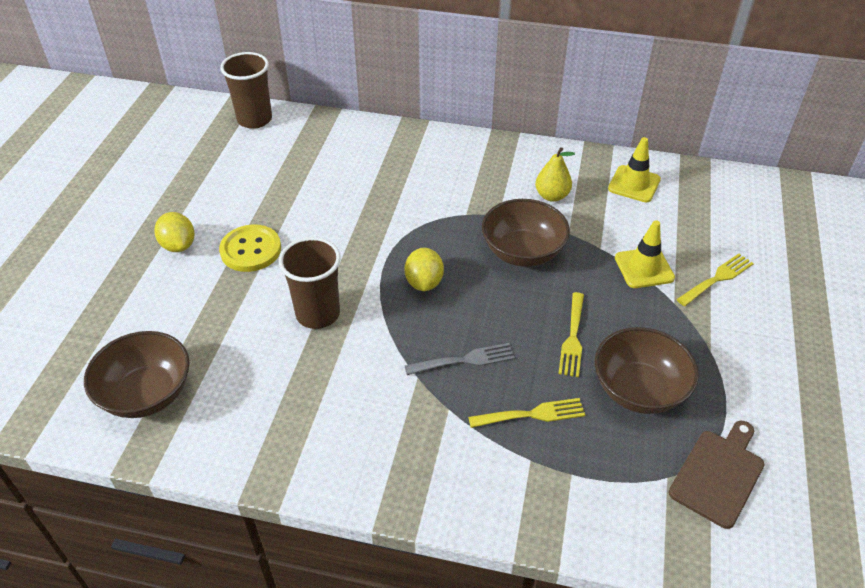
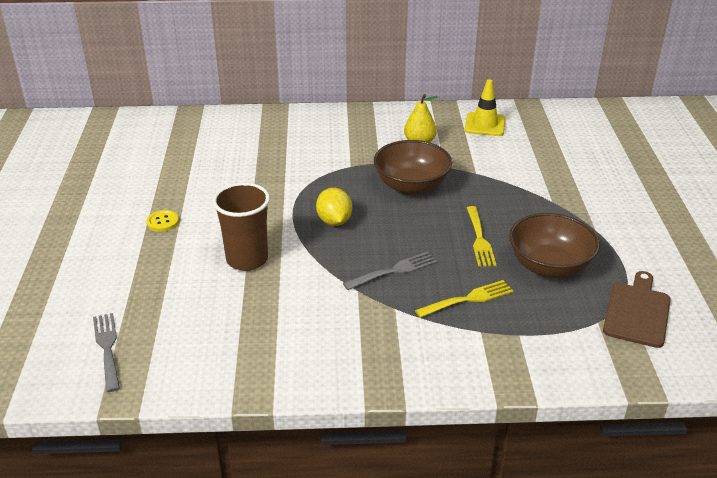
camera: 15 degrees left, 10 degrees down
(147, 394) = (107, 348): brown bowl -> grey fork
(178, 245) = (90, 229): yellow lemon -> none
(251, 250) = (162, 222): yellow button -> yellow button, size x0.55
(254, 119) = (124, 123): brown cup -> none
(644, 268) = (518, 181): yellow traffic cone -> none
(717, 278) = (579, 179): yellow fork -> none

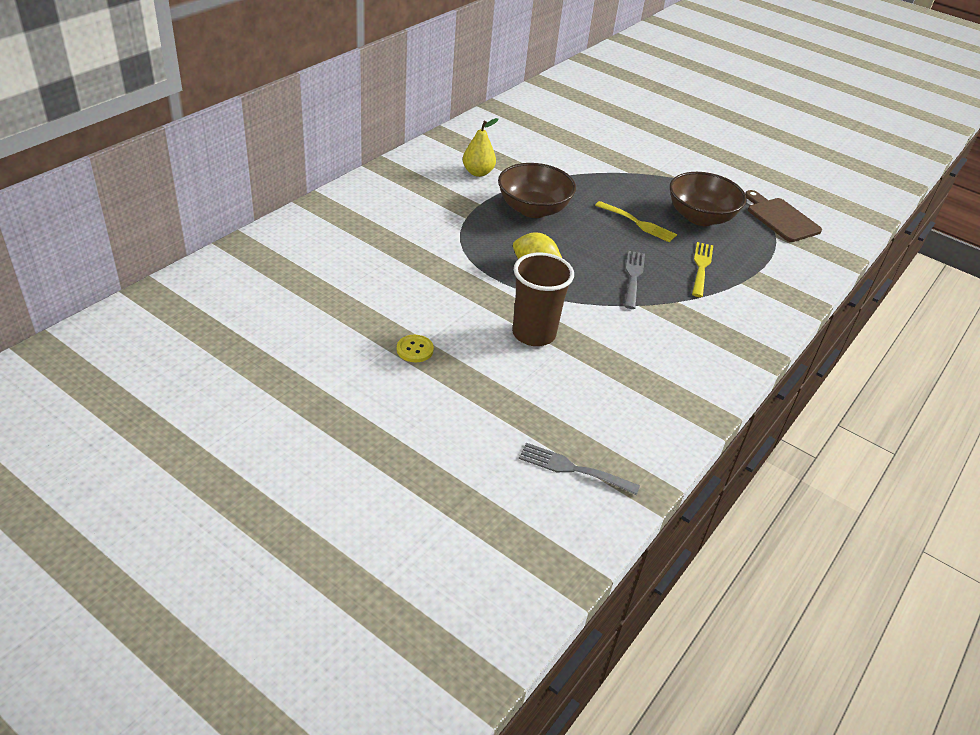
camera: 55 degrees left, 5 degrees up
(485, 125) = (495, 136): yellow traffic cone -> none

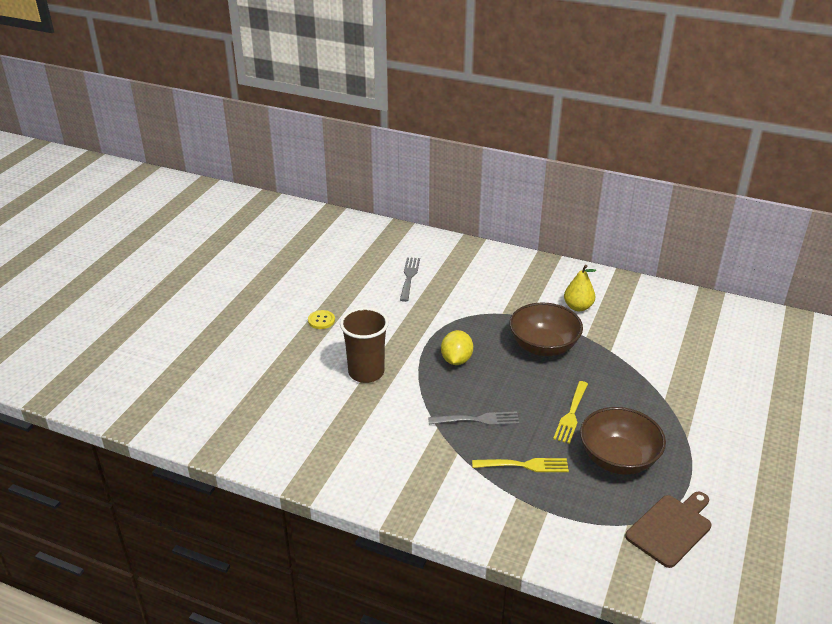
camera: 80 degrees right, 5 degrees down
(572, 469) = (224, 412): grey fork -> grey fork (409, 277)

